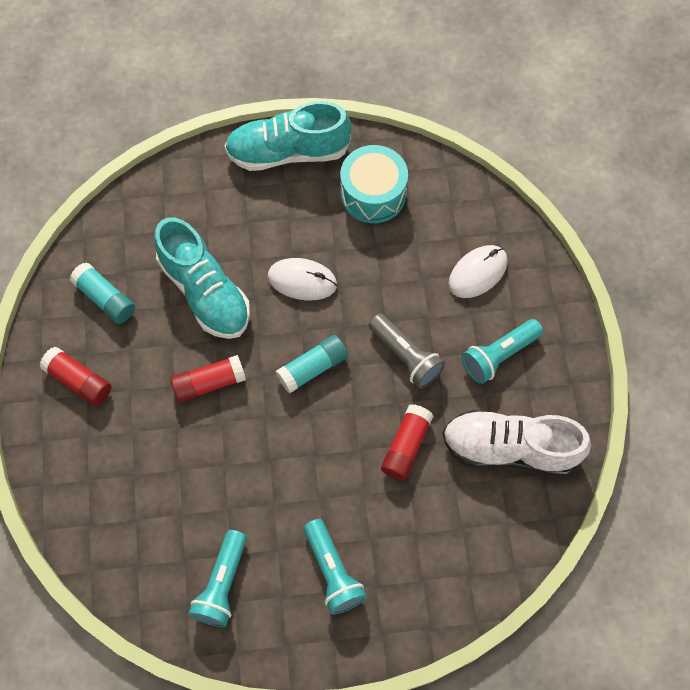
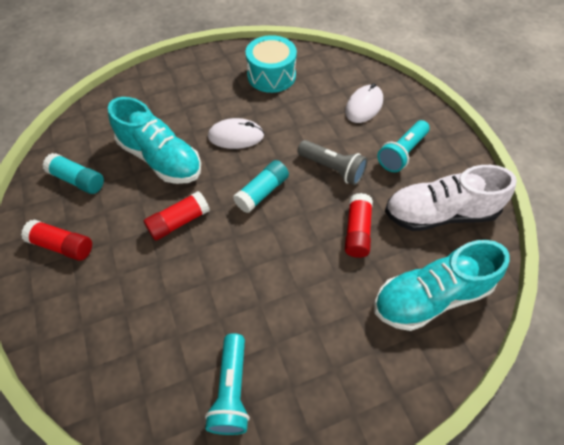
camera: 15 degrees left, 10 degrees down
(288, 152) = (203, 63): turquoise shoe -> turquoise shoe (430, 296)
(332, 571) = (331, 350): turquoise flashlight -> none

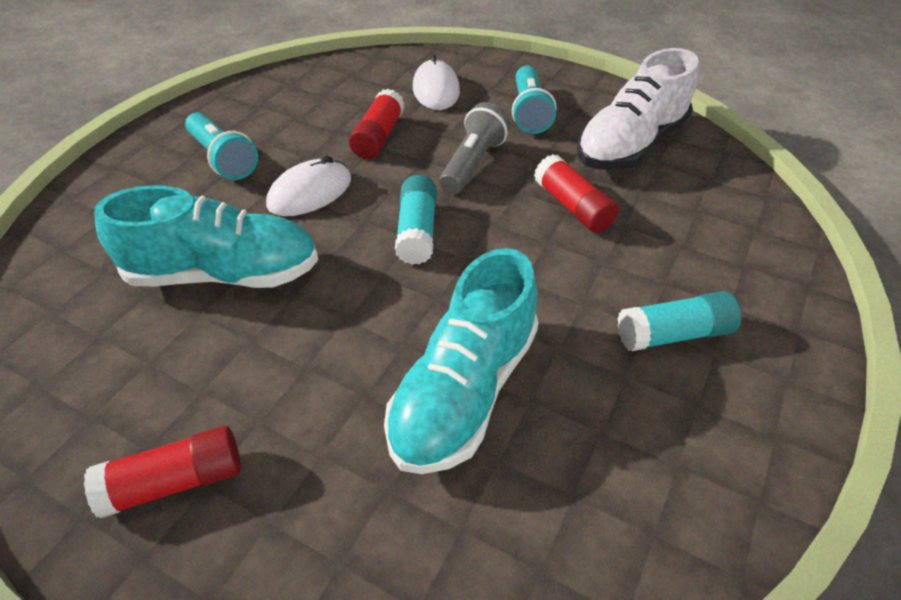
camera: 40 degrees left, 10 degrees down
(78, 180) = (103, 378): turquoise glue stick -> turquoise glue stick (673, 334)
(178, 222) = (340, 329): red glue stick -> red glue stick (378, 137)
(232, 390) = (641, 465): turquoise flashlight -> turquoise flashlight (223, 159)
(271, 75) = (284, 110): turquoise drum -> none
(332, 168) = (472, 164): grey flashlight -> grey flashlight turned 60 degrees counterclockwise
(430, 296) = (713, 220): turquoise shoe -> turquoise shoe (464, 390)

